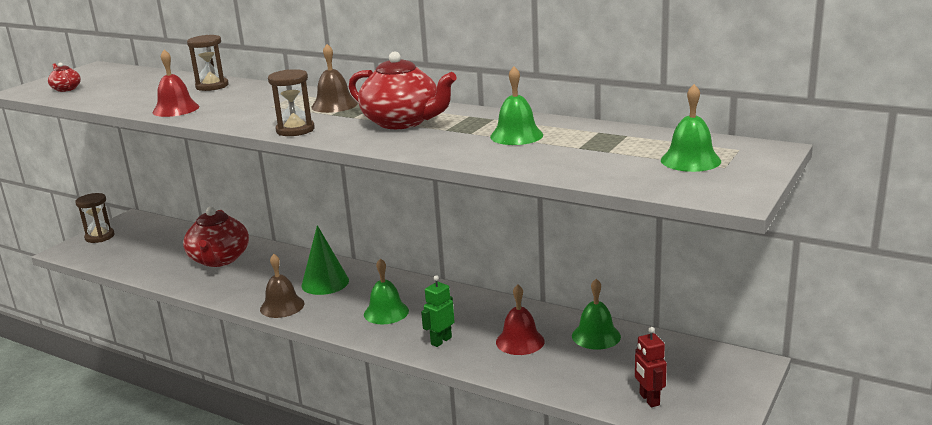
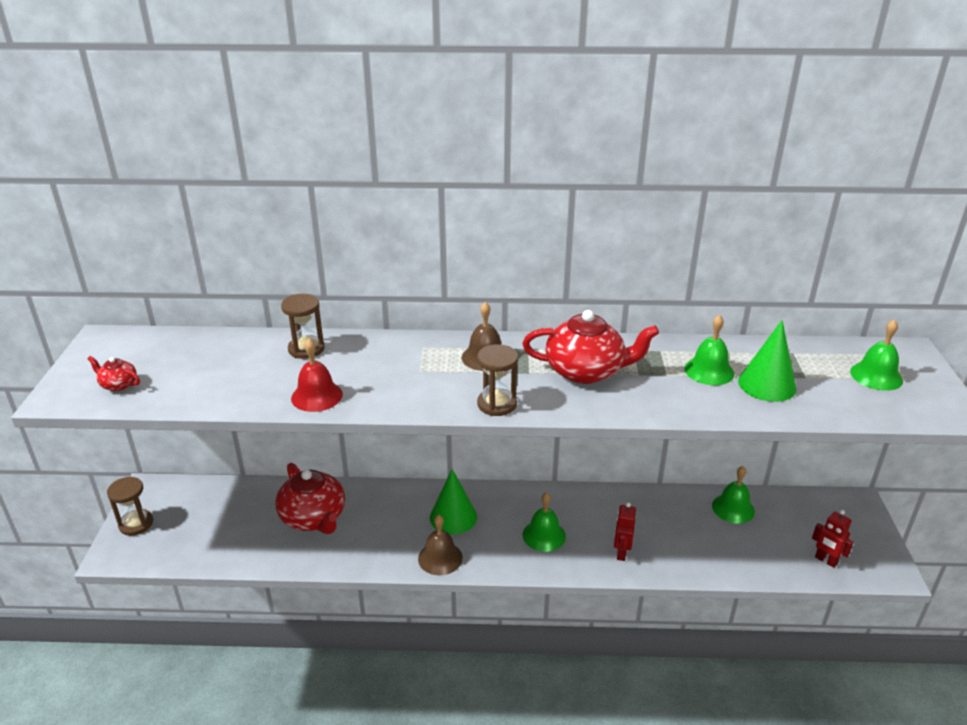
camera: 30 degrees left, 10 degrees up
(441, 341) = (621, 553): green robot -> red robot
(520, 341) = (683, 532): red bell -> none
(558, 150) = (767, 384): none -> green cone

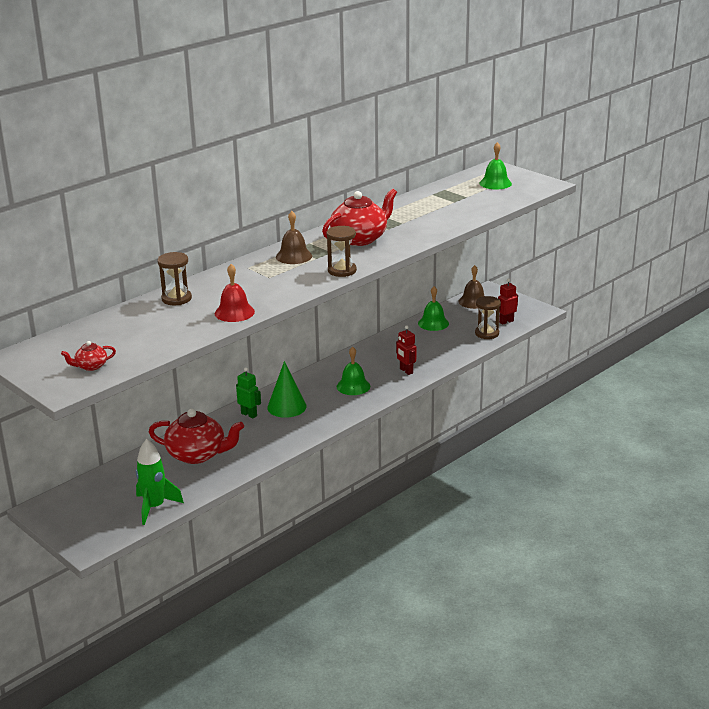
camera: 45 degrees left, 5 degrees down
(136, 524) = (72, 526): brown hourglass -> brown hourglass (487, 333)
(206, 551) = (154, 507): none -> green rocket
(412, 503) = (249, 414): none -> green robot
(440, 558) = (311, 427): brown bell -> brown bell (473, 301)
(709, 371) = (419, 213): green bell -> none
(767, 384) = (455, 207): green cone -> none
(826, 560) = (506, 321): red robot -> red robot turned 150 degrees clockwise

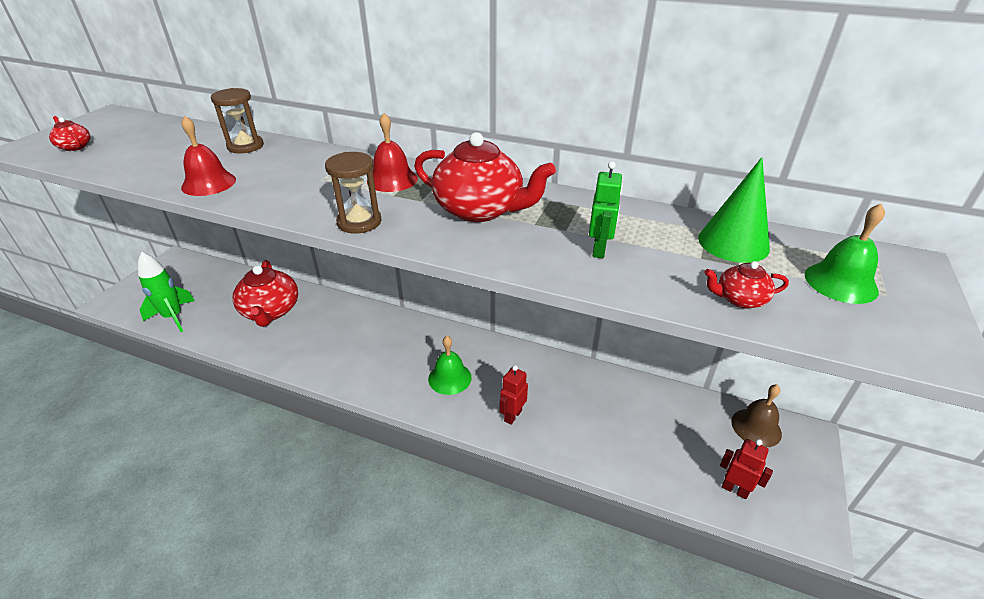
camera: 65 degrees right, 10 degrees up
(249, 414) = (356, 319): green robot -> green robot (599, 250)
(286, 407) = (381, 340): green cone -> green cone (733, 243)
(294, 256) = (392, 180): brown bell -> red bell
(433, 323) = (656, 403): green bell -> none
(487, 333) = (677, 475): brown hourglass -> none
(490, 204) = (739, 299): none -> red teapot

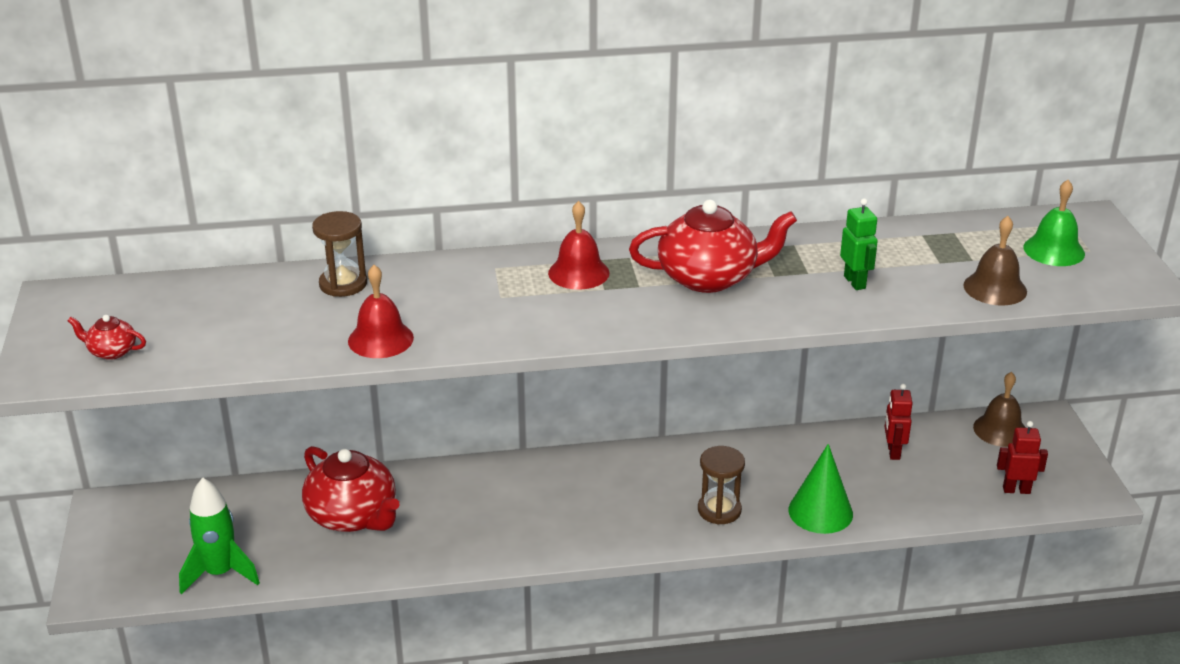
camera: 30 degrees left, 5 degrees down
(359, 222) = (611, 326): brown hourglass -> brown hourglass (719, 510)
(449, 378) = (663, 502): green bell -> none
(512, 415) = (766, 510): red robot -> red robot (893, 452)
(733, 243) = (953, 241): green cone -> green cone (820, 512)
(739, 299) = (995, 288): red teapot -> brown bell

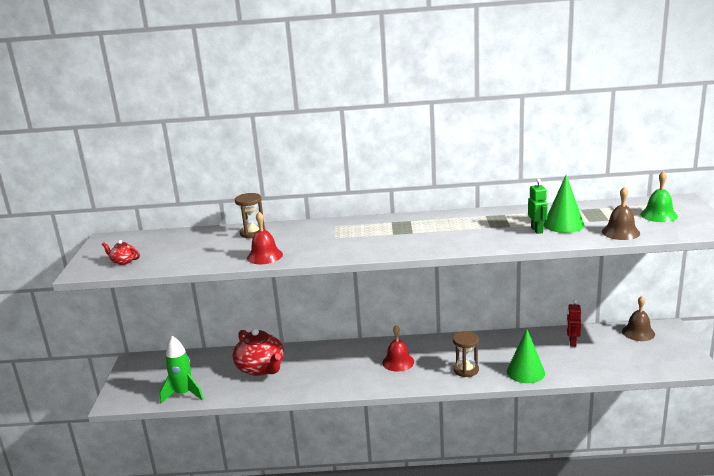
camera: 10 degrees right, 10 degrees down
(578, 273) = (380, 227): red bell -> red bell (398, 362)
(709, 277) = (453, 229): red teapot -> none
(898, 270) = (563, 224): none -> green cone
(1016, 490) = (646, 363): red robot -> none

